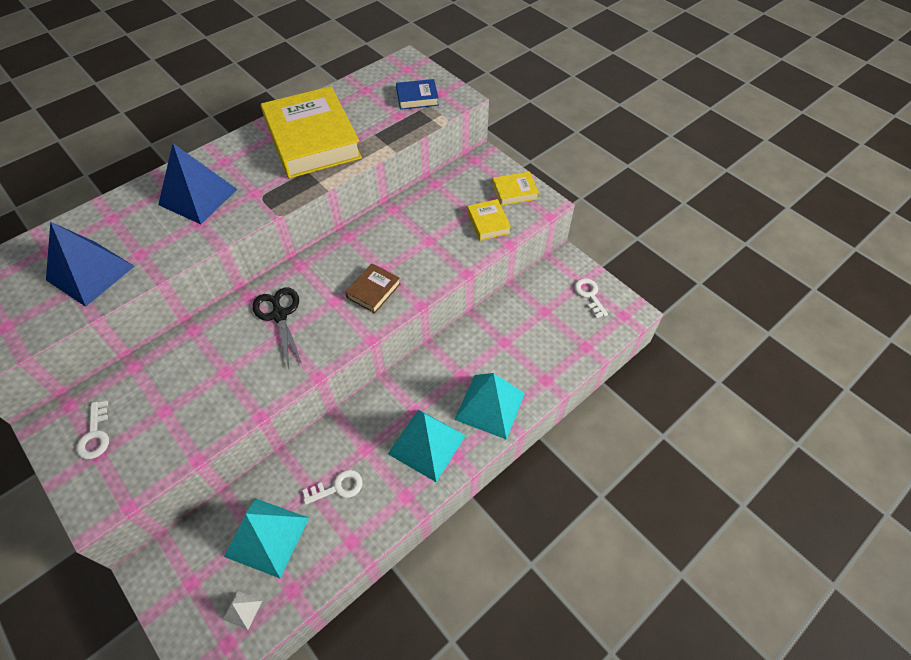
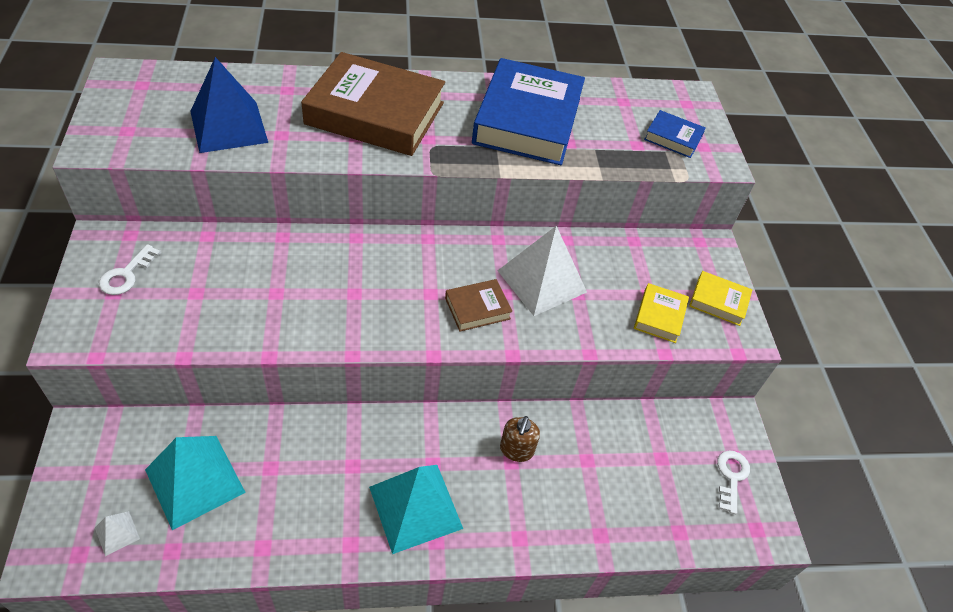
camera: 30 degrees right, 5 degrees down
(198, 196) = (375, 113): blue pyramid -> brown book
(279, 315) = (368, 273): black scissors -> none
(312, 139) = (527, 120): yellow book -> blue book
(338, 487) = (295, 484): white key -> none
(399, 246) = (542, 281): none -> white pyramid
(459, 366) = (516, 450): none -> brown soap dispenser
(489, 406) = (514, 517): turquoise pyramid -> none

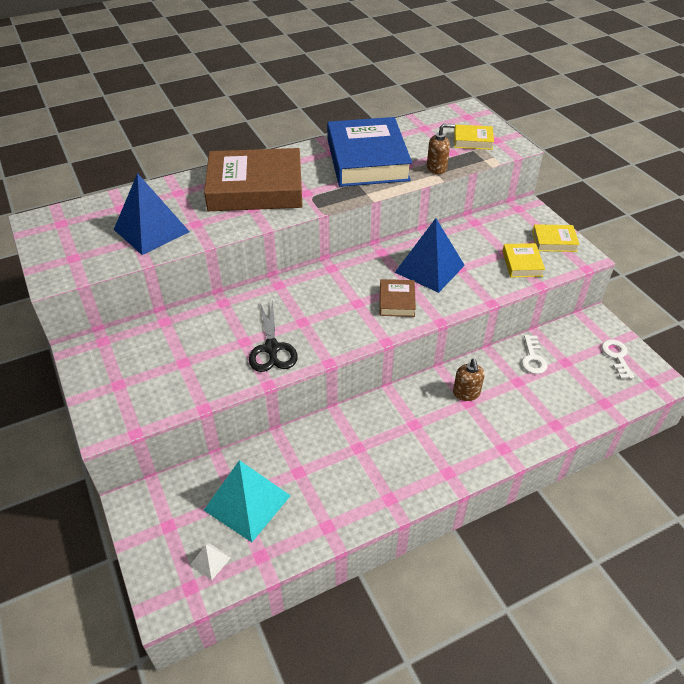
camera: 15 degrees left, 5 degrees down
(126, 274) = (119, 369): white key -> white key (532, 358)
(300, 313) = (272, 348): none -> black scissors
(415, 507) = (420, 457): turquoise pyramid -> none
(477, 308) = (397, 301): brown book -> brown book turned 45 degrees counterclockwise
(542, 281) = (429, 268): white pyramid -> blue pyramid
(604, 159) = (437, 168): none -> brown soap dispenser
(673, 138) = (473, 141): blue book -> yellow book

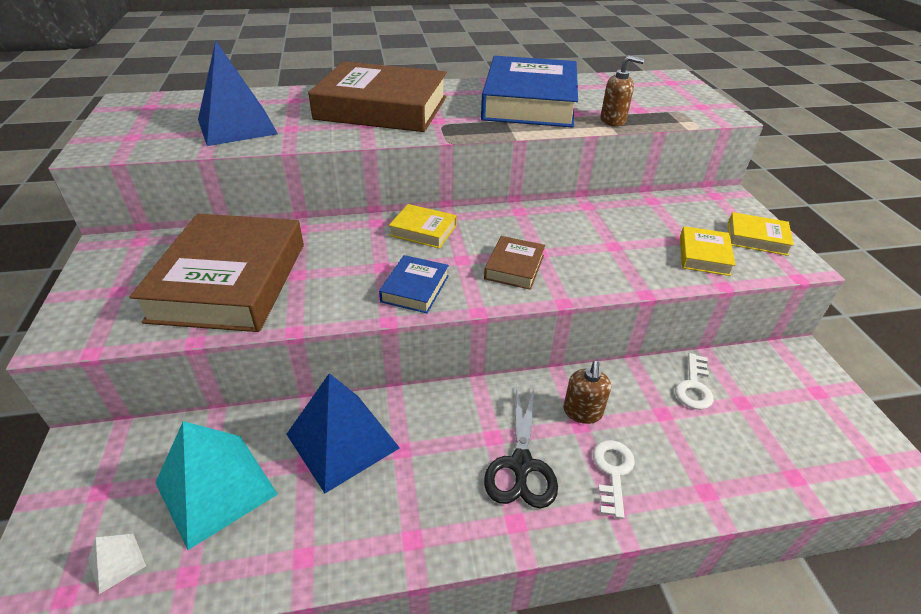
camera: 15 degrees right, 5 degrees down
(198, 358) = (230, 281): none -> brown book
(272, 348) = (325, 289): black scissors -> black scissors (521, 465)
(335, 334) = (415, 288): none -> blue book
(429, 268) = (573, 239): blue pyramid -> blue pyramid (342, 440)
(473, 141) = (670, 103): yellow book -> yellow book (423, 231)
(617, 356) = (825, 412): white key -> white key (612, 472)

